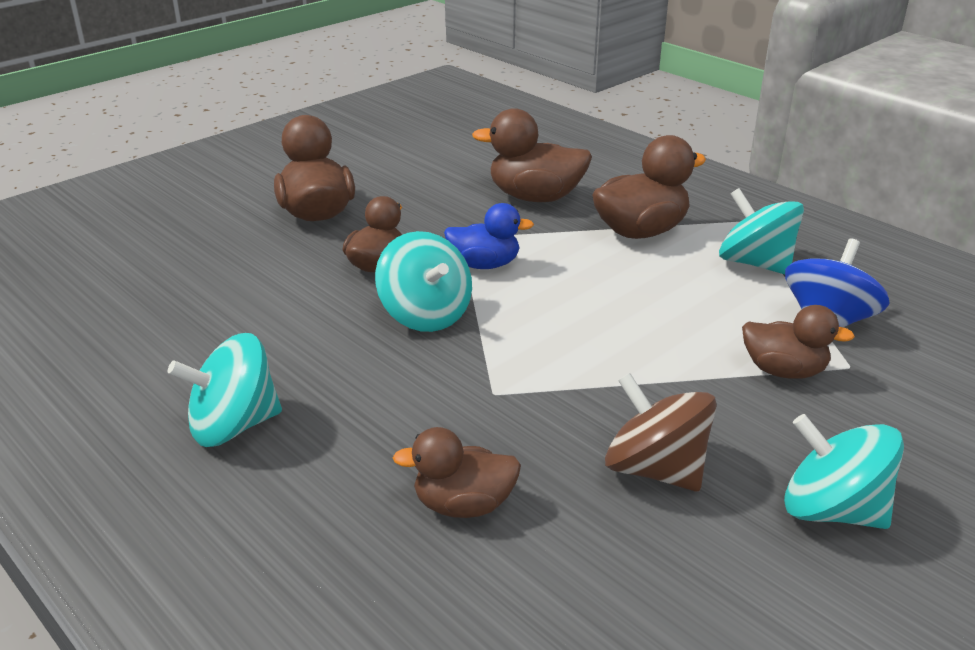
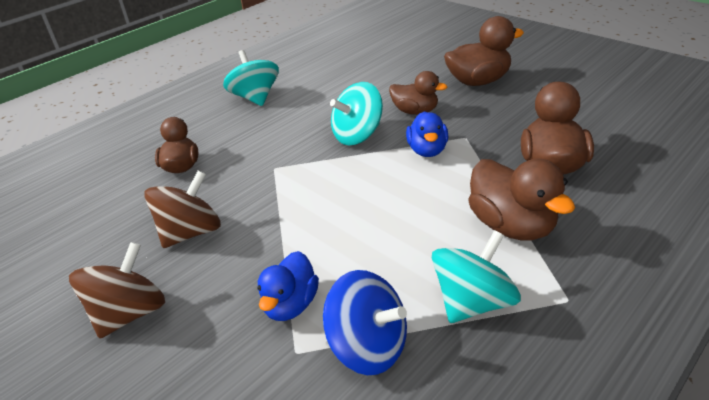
camera: 90 degrees right, 5 degrees up
(784, 371) = (290, 305): brown duck -> blue duck
(832, 510) = (130, 313): turquoise spinning top -> brown spinning top

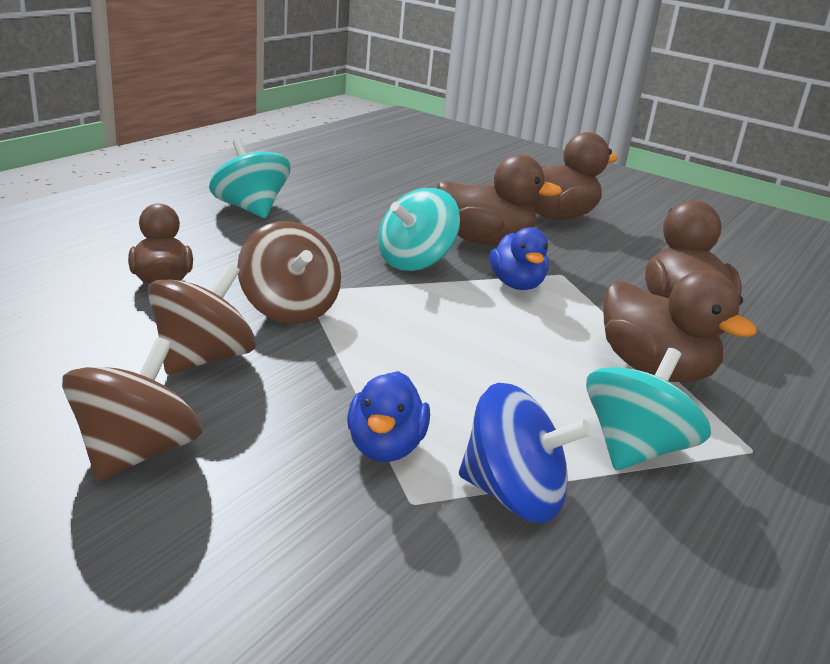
camera: 15 degrees left, 10 degrees down
(258, 185) = (289, 309): none -> brown spinning top
(415, 111) = (485, 241): brown duck -> brown duck, size x1.51

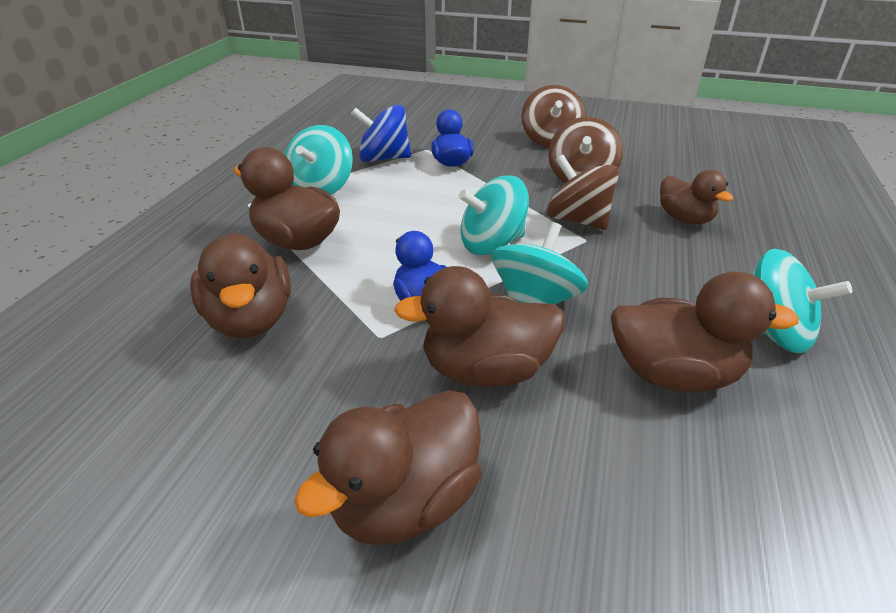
camera: 165 degrees right, 10 degrees up
(355, 212) = (673, 374): none -> brown duck
(416, 311) = (492, 244): none -> turquoise spinning top

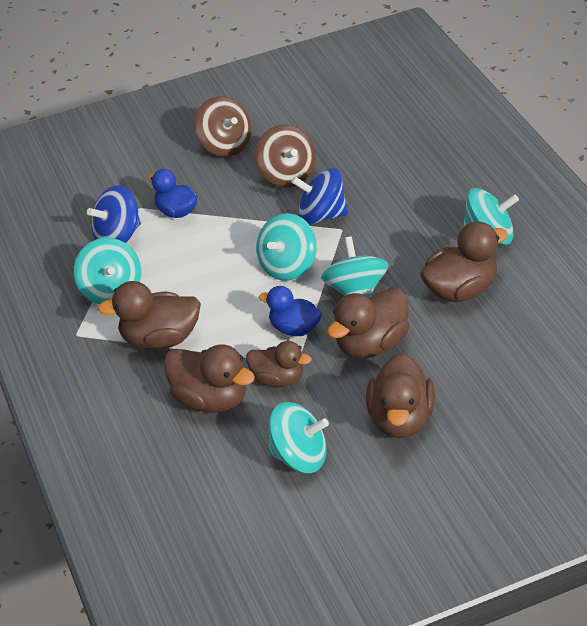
camera: 35 degrees left, 5 degrees up
(227, 453) = (299, 457): none -> turquoise spinning top
(577, 220) = (321, 216): brown spinning top -> blue spinning top
(684, 219) = (385, 176): brown duck -> brown duck (278, 379)

